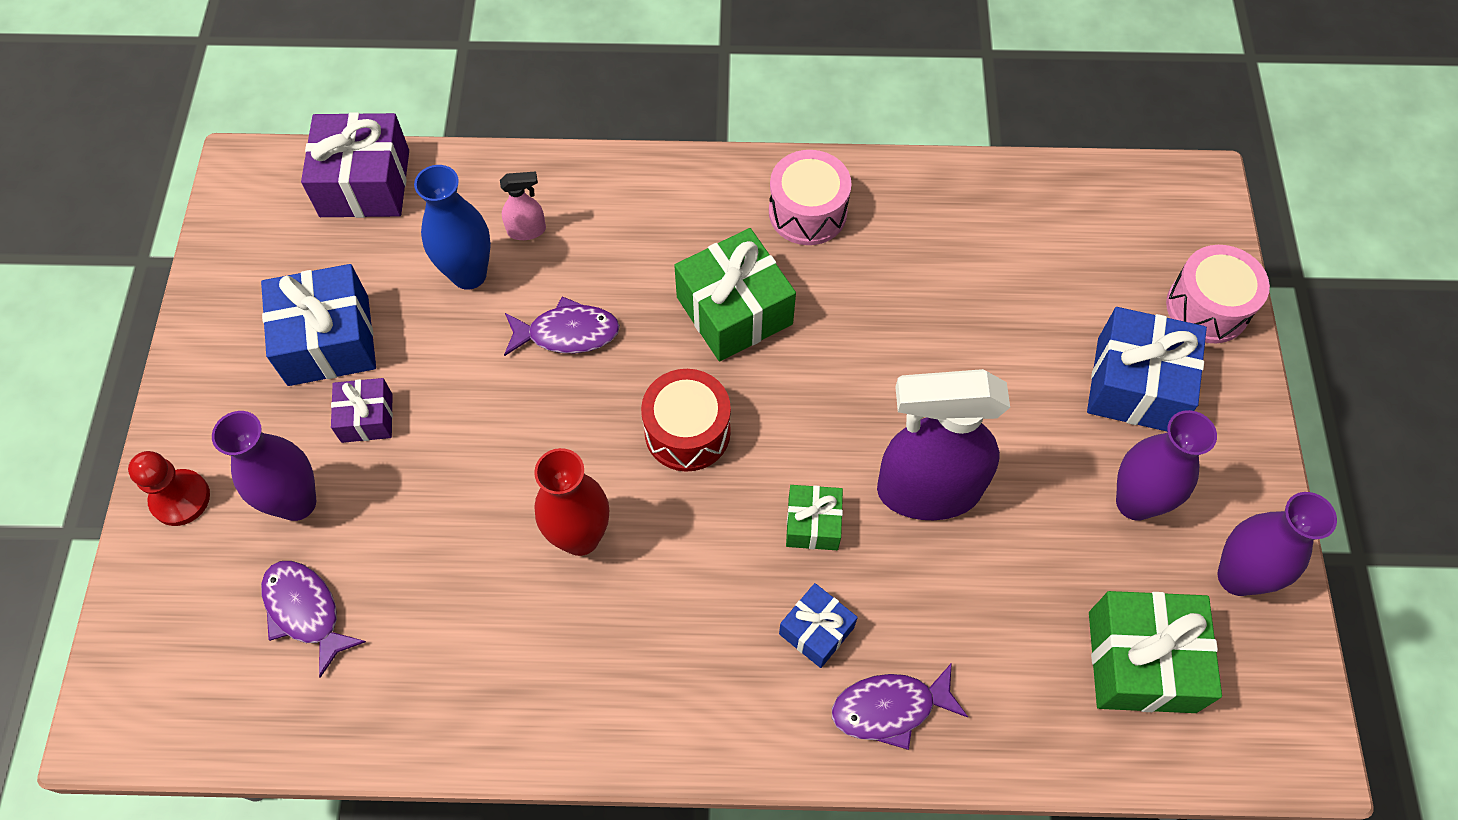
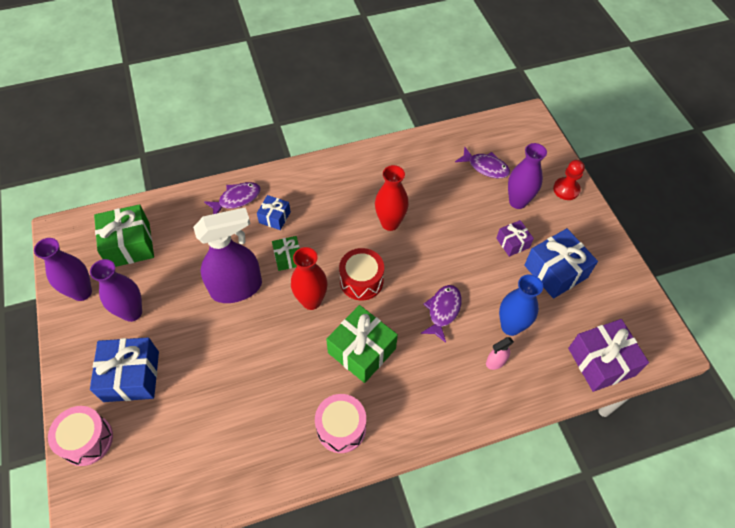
camera: 160 degrees right, 5 degrees down
(567, 333) = (443, 311): purple fish -> purple fish turned 135 degrees clockwise
(793, 422) = (311, 301): none -> red vase

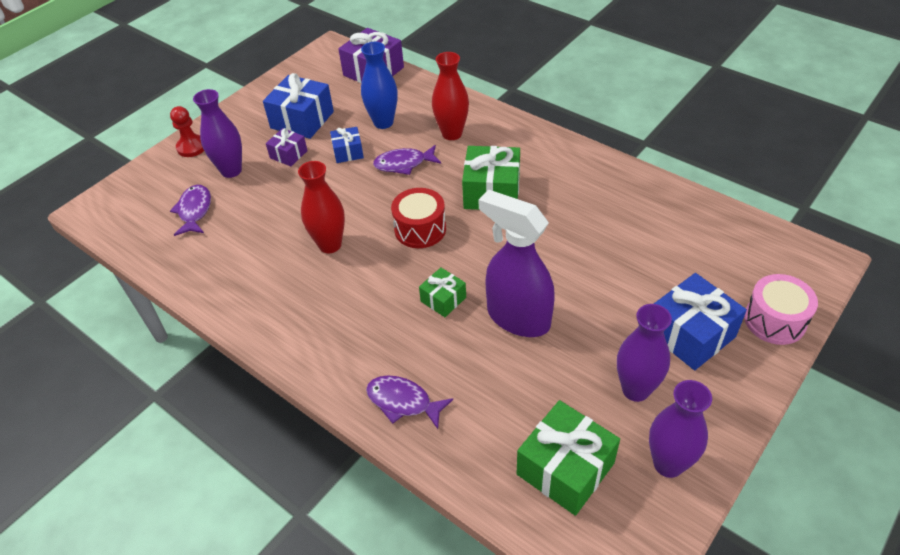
camera: 120 degrees left, 10 degrees down
(274, 217) = (400, 345): blue gift -> blue gift (348, 152)
(311, 301) = (476, 251): red vase -> red vase (452, 134)
(341, 428) = (569, 169): pink drum -> none
(495, 362) = (425, 117): pink spray bottle -> none

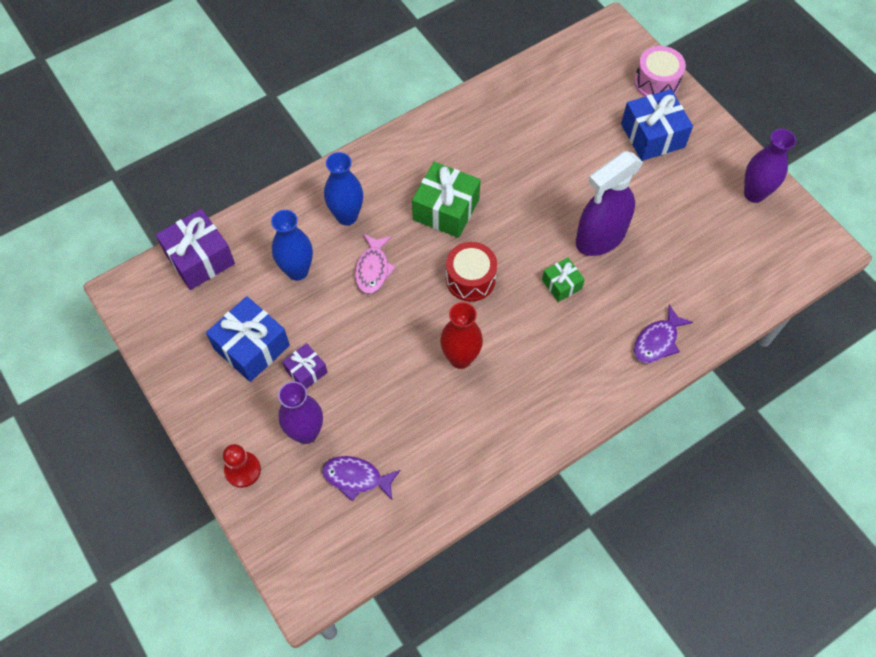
camera: 75 degrees left, 15 degrees up
(348, 152) = (330, 314): blue gift -> none
(404, 164) = (373, 269): purple fish -> pink fish
(452, 134) = (347, 216): red vase -> blue vase
(565, 468) = (743, 254): green gift -> none
(635, 389) = (690, 188): purple vase -> none

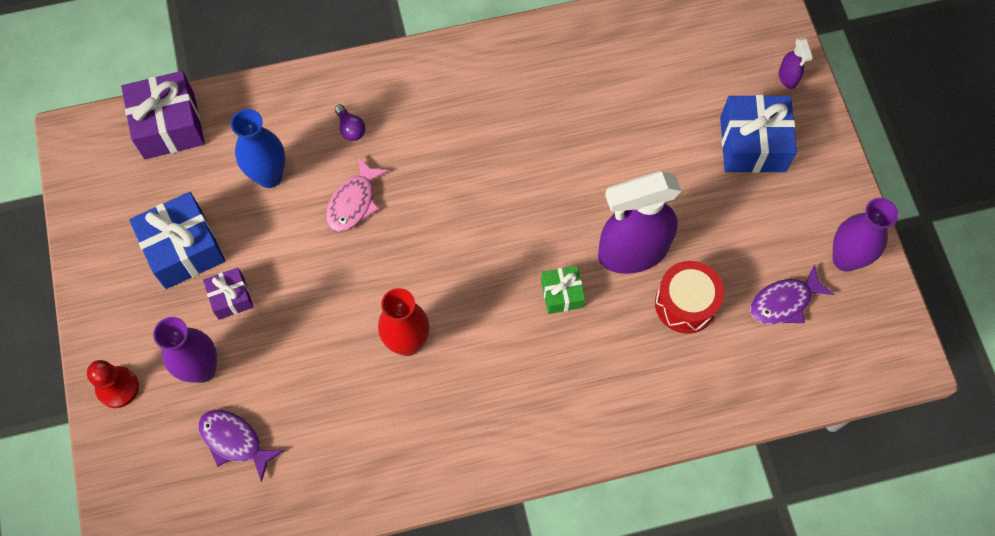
camera: 20 degrees right, 5 degrees up
(347, 216) = (350, 128): blue vase -> purple light bulb
(446, 209) = (466, 157): green gift -> none
(470, 279) = (459, 252): red drum -> red drum (685, 303)
(656, 82) = (788, 78): pink drum -> purple spray bottle
(657, 341) = (644, 402): purple fish -> purple fish (784, 302)

